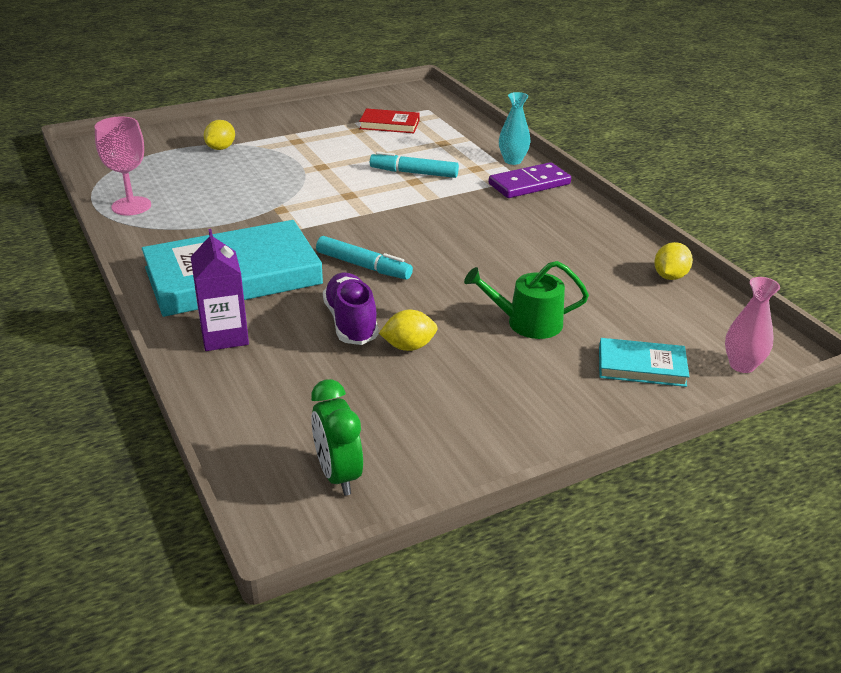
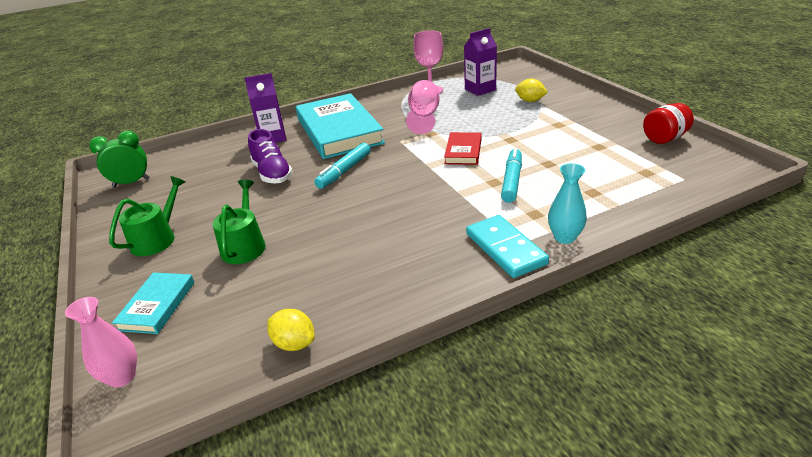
camera: 95 degrees right, 0 degrees up
(158, 173) = (480, 89): none -> purple carton
(225, 213) = (424, 117): none -> pink goblet
(351, 322) = (272, 173): purple shoe -> purple shoe turned 75 degrees clockwise
(352, 104) = (664, 138): none -> red jar
(389, 124) = (623, 161): red book -> red book (463, 151)
(408, 346) = (236, 195): yellow lemon -> none
(513, 399) = (157, 239): none -> green watering can
(529, 184) = (505, 248): purple domino -> turquoise domino

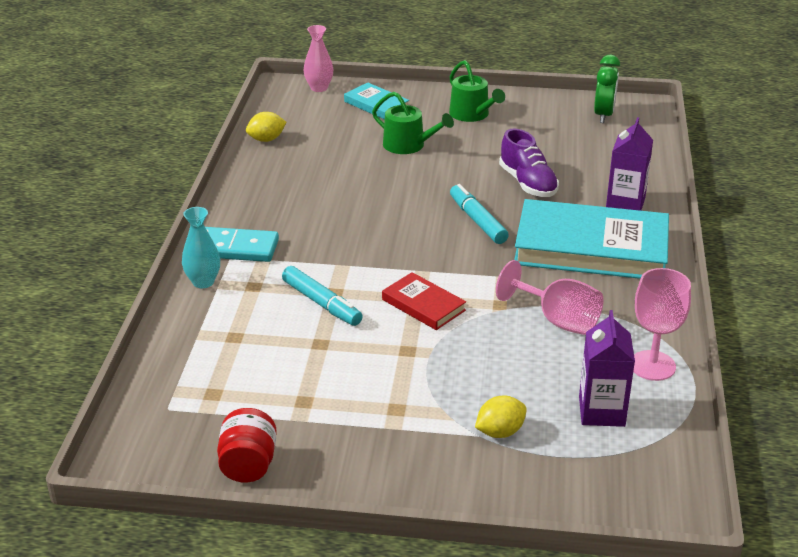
camera: 120 degrees right, 0 degrees up
(272, 173) = (527, 183): purple shoe -> purple shoe turned 120 degrees counterclockwise

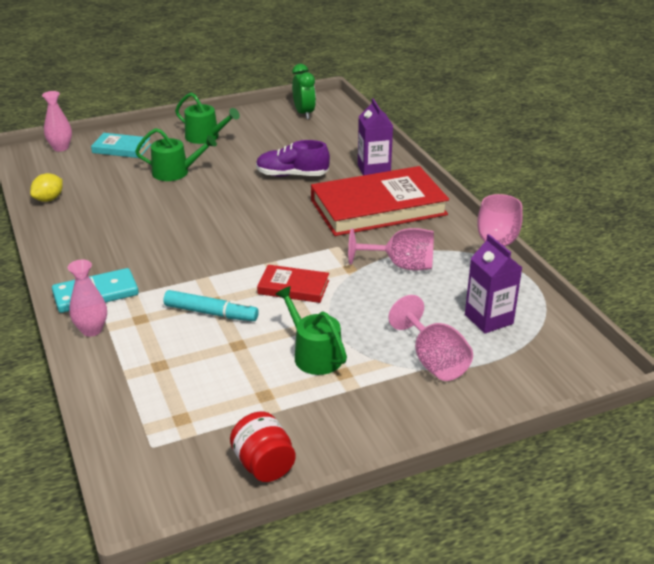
camera: 30 degrees left, 0 degrees up
(203, 282) = (92, 330): turquoise vase -> pink vase
(384, 380) = (314, 354): none -> green watering can
(477, 221) = (279, 212): turquoise marker -> none
(500, 432) = (433, 360): yellow lemon -> pink goblet
(527, 183) = (292, 175): purple shoe -> purple shoe turned 150 degrees clockwise
(591, 248) = (378, 207): turquoise book -> red book

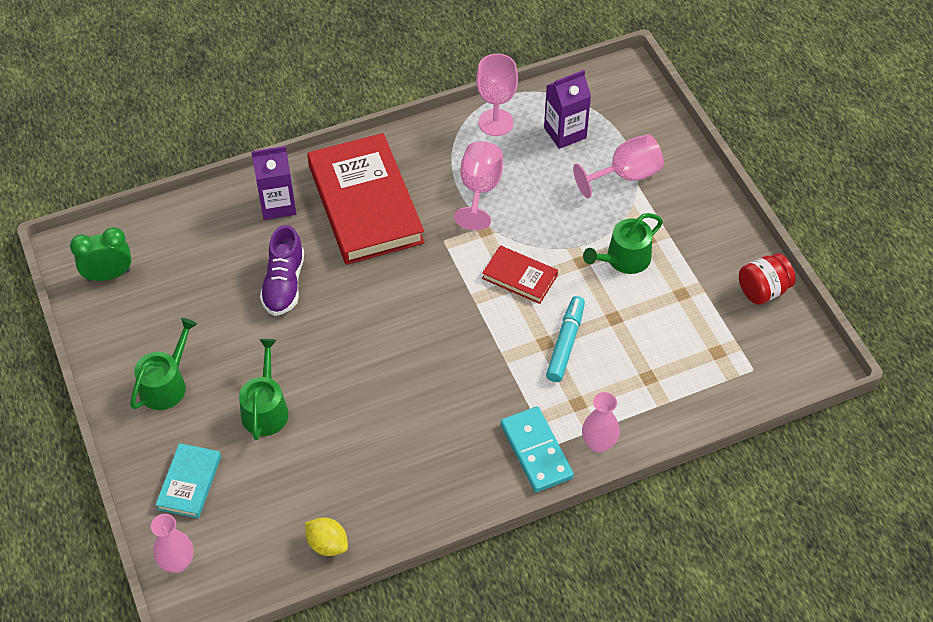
camera: 90 degrees left, 20 degrees up
(293, 287) = (519, 277): red book -> red book turned 75 degrees counterclockwise

